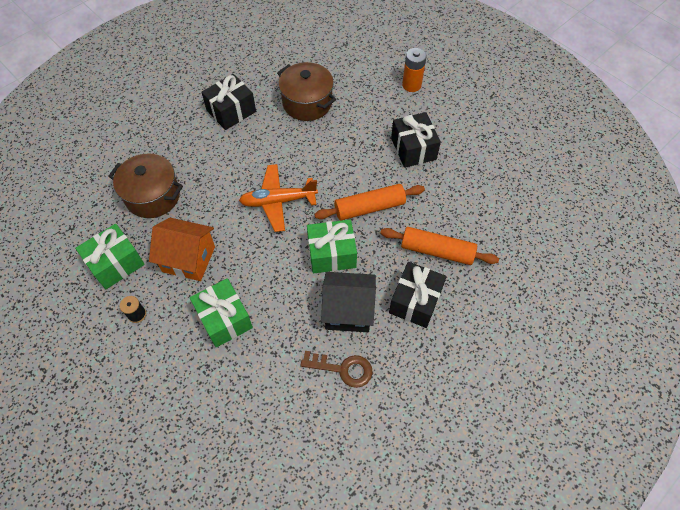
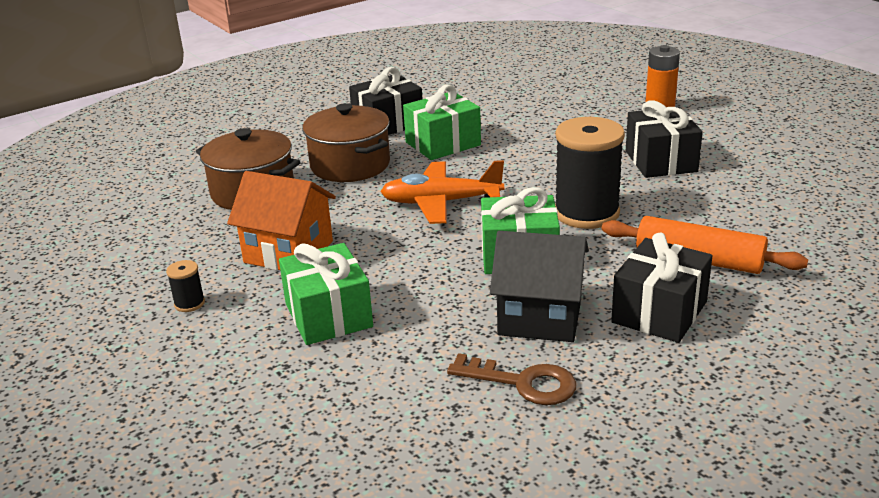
camera: 10 degrees right, 30 degrees down
(116, 263) = (176, 252): green gift -> green gift (443, 144)
(307, 103) = (500, 119): brown pot -> brown pot (350, 165)
(369, 207) = (586, 213): orange rolling pin -> black spool

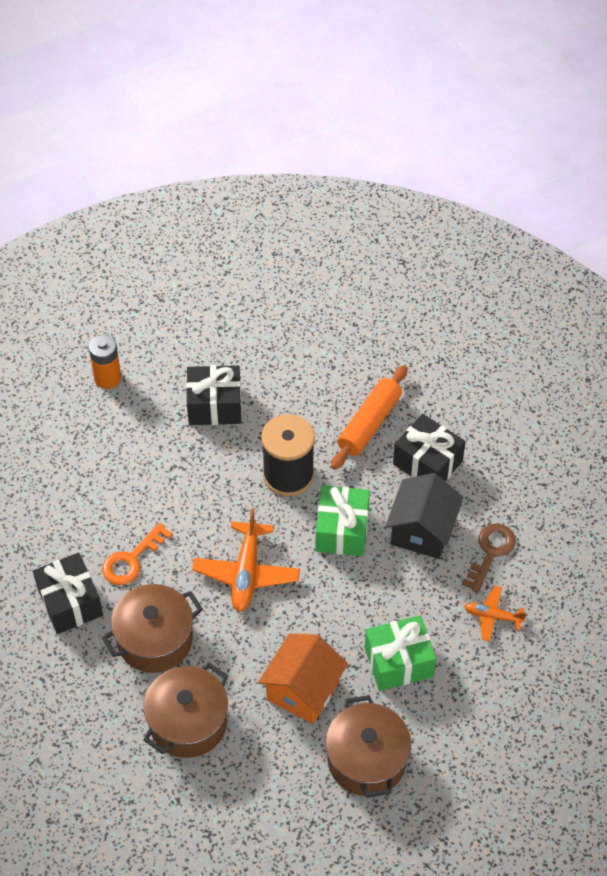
camera: 85 degrees left, 25 degrees up
(189, 303) = (366, 760): black spool -> brown pot
(409, 392) = (492, 616): none -> orange plane
(443, 144) = (132, 559): green gift -> orange key

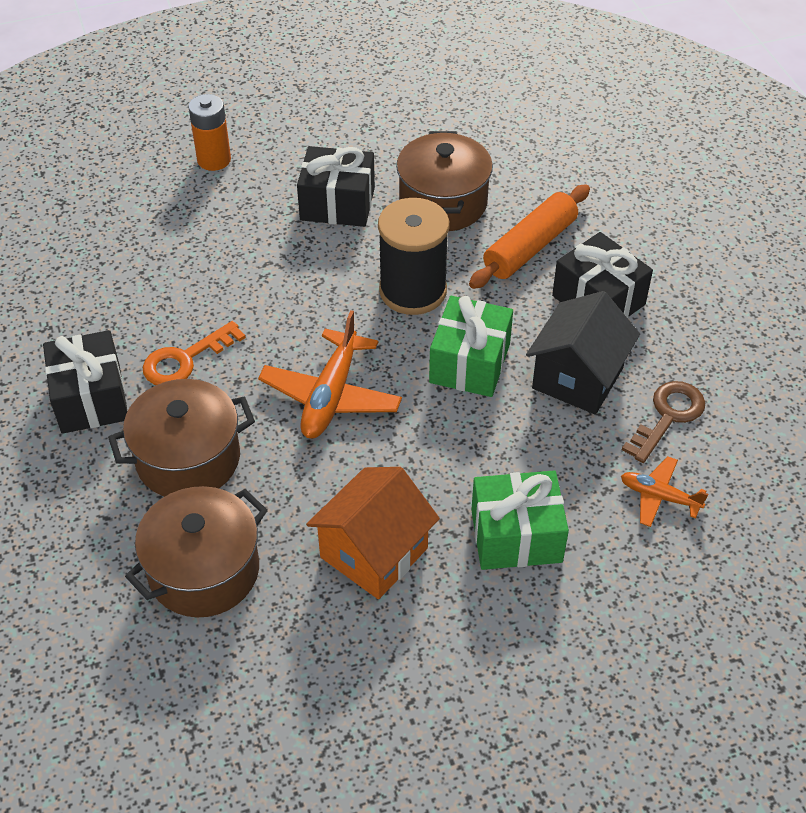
camera: 10 degrees right, 5 degrees down
(366, 760) = (445, 661): brown pot -> brown pot (443, 203)

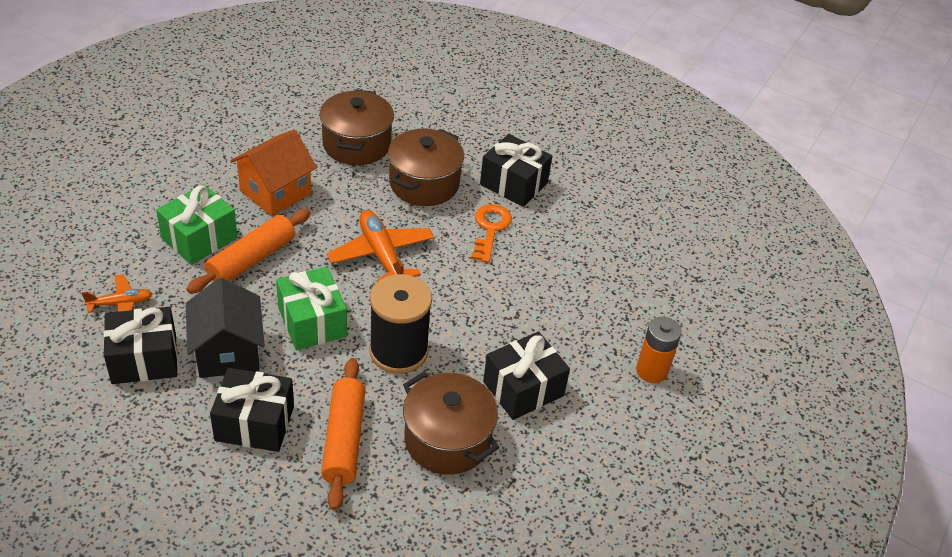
camera: 135 degrees right, 5 degrees down
(374, 553) = (275, 192): orange house -> orange house turned 45 degrees clockwise
(476, 471) = (251, 259): none -> orange rolling pin
(667, 417) = (144, 359): brown key -> black gift

